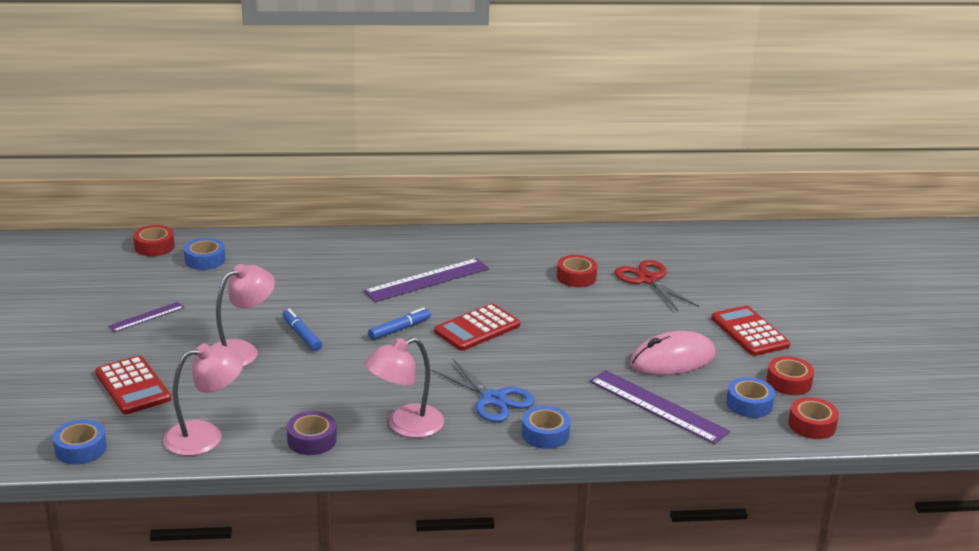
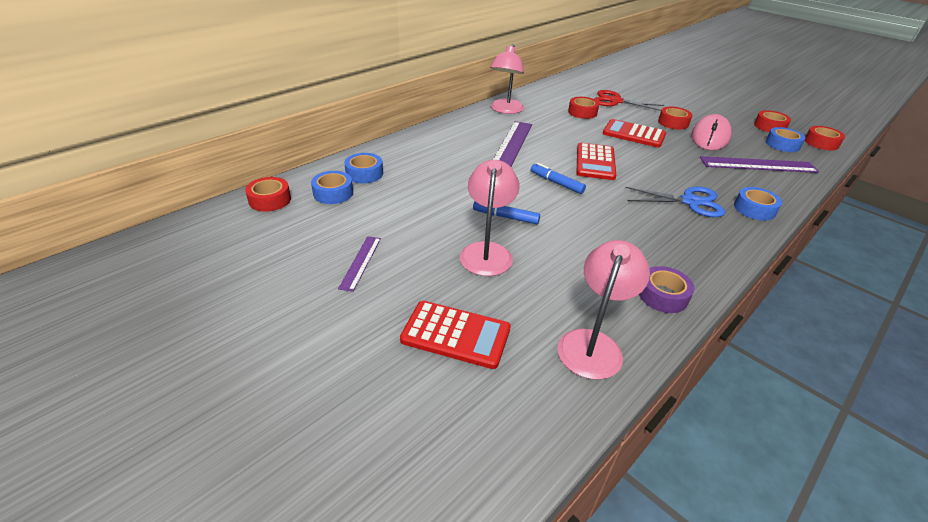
camera: 40 degrees left, 10 degrees up
(80, 449) = (520, 438): blue tape -> blue tape (364, 173)
(399, 329) = (556, 183): blue marker -> blue marker turned 60 degrees counterclockwise
(405, 425) = (687, 247): pink lamp -> pink lamp (505, 110)
(664, 329) = (673, 123): none -> red tape
(749, 332) = (706, 109): red calculator -> red calculator (634, 134)

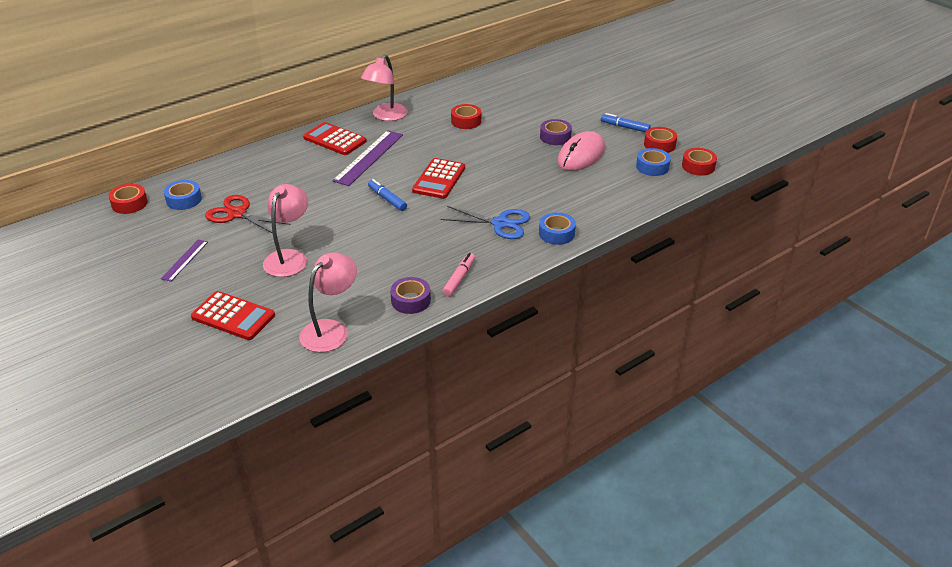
camera: 10 degrees right, 0 degrees up
(364, 173) = (217, 182): blue tape -> none
(505, 217) = (321, 229): blue marker -> blue marker (625, 127)
(615, 101) = (512, 107): red scissors -> red scissors (237, 214)
(634, 134) = (501, 149): red calculator -> red calculator (335, 139)
(673, 123) = (555, 137): red tape -> purple tape
(696, 264) = (459, 278): none -> pink marker
(758, 165) = (603, 188): purple ruler -> none

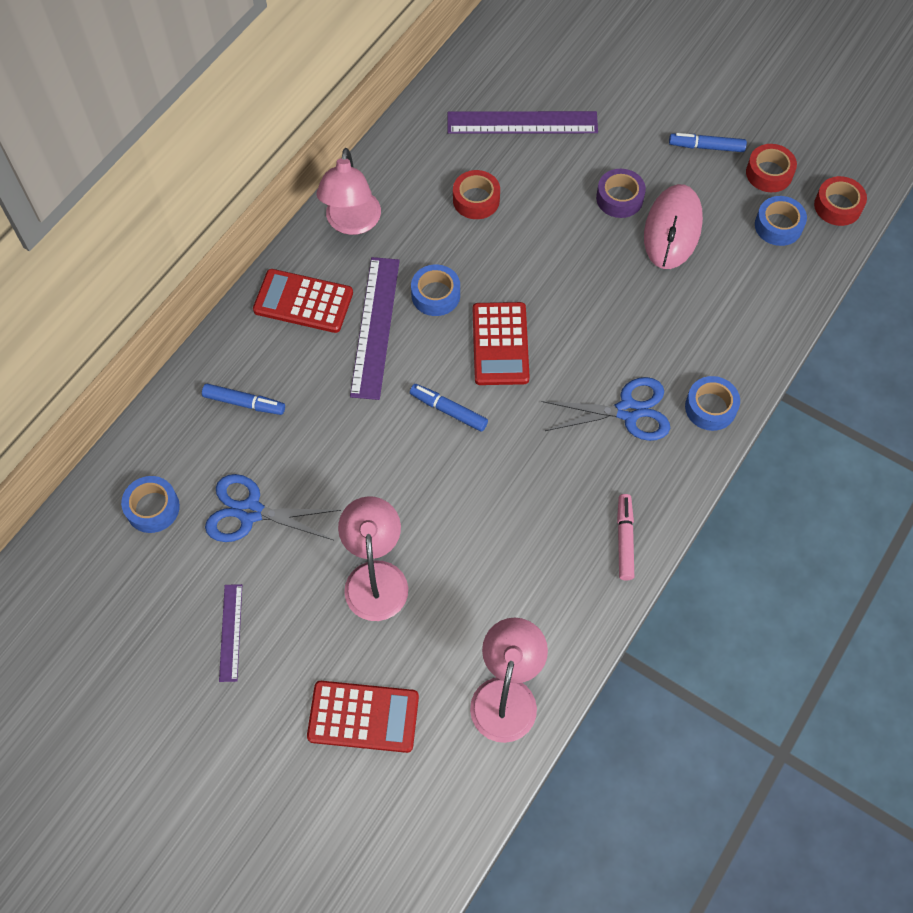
camera: 20 degrees left, 25 degrees up
(129, 203) = (75, 543): red tape -> none
(237, 214) = (250, 512): red scissors -> blue scissors
(269, 171) = (244, 403): none -> blue marker
(411, 300) = (582, 603): purple tape -> none
(414, 152) = (435, 295): none -> blue tape
(515, 98) = (522, 123): none -> purple ruler

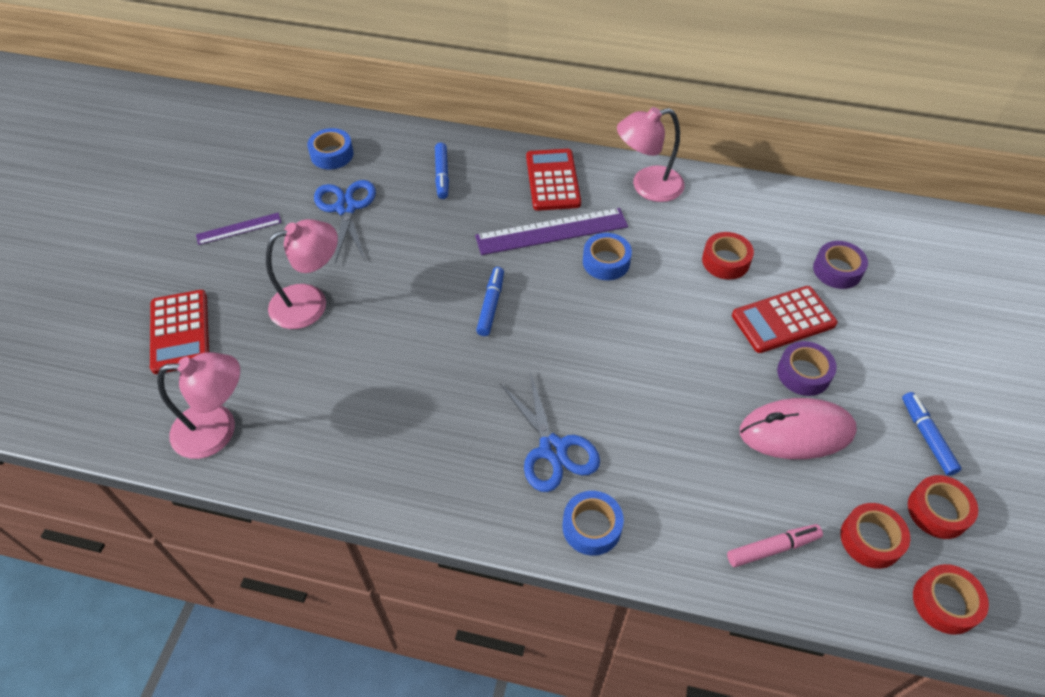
camera: 70 degrees right, 10 degrees down
(500, 344) = (578, 323): red calculator -> red calculator (783, 320)
(522, 123) = (837, 270): purple ruler -> purple tape
(624, 539) = (405, 485): pink marker -> pink marker (772, 548)
(778, 226) = (870, 539): blue tape -> red tape

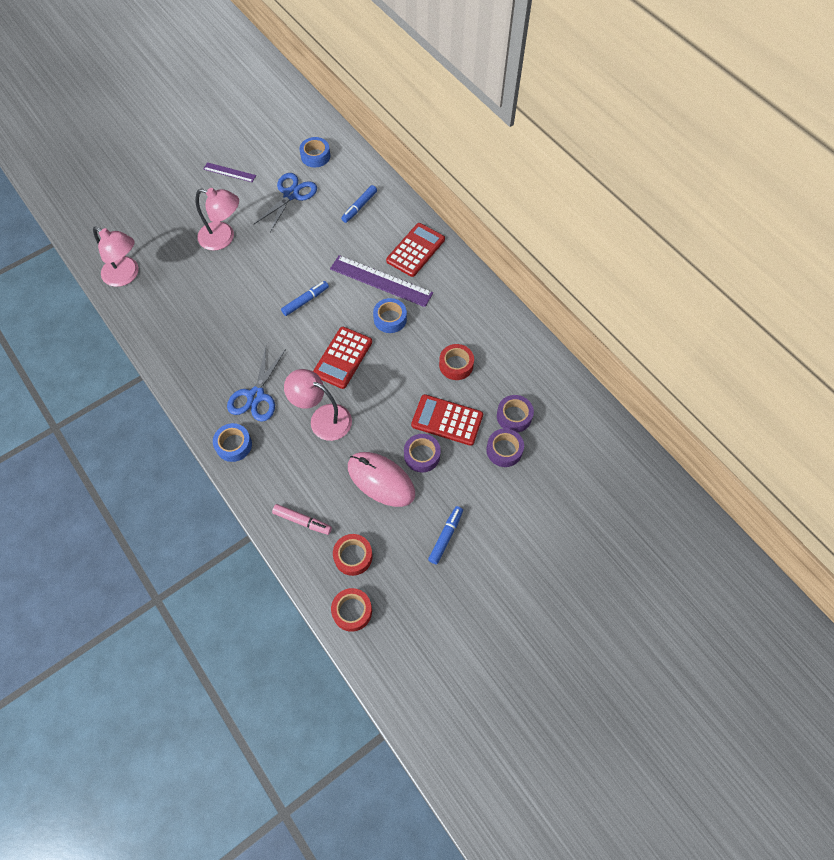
camera: 40 degrees right, 10 degrees up
(180, 332) = (154, 213): red calculator -> red calculator (342, 358)
(647, 186) = (465, 290): pink lamp -> pink lamp (322, 418)
(869, 308) = (504, 450): none -> purple tape
(937, 511) = (403, 572): red tape -> none

